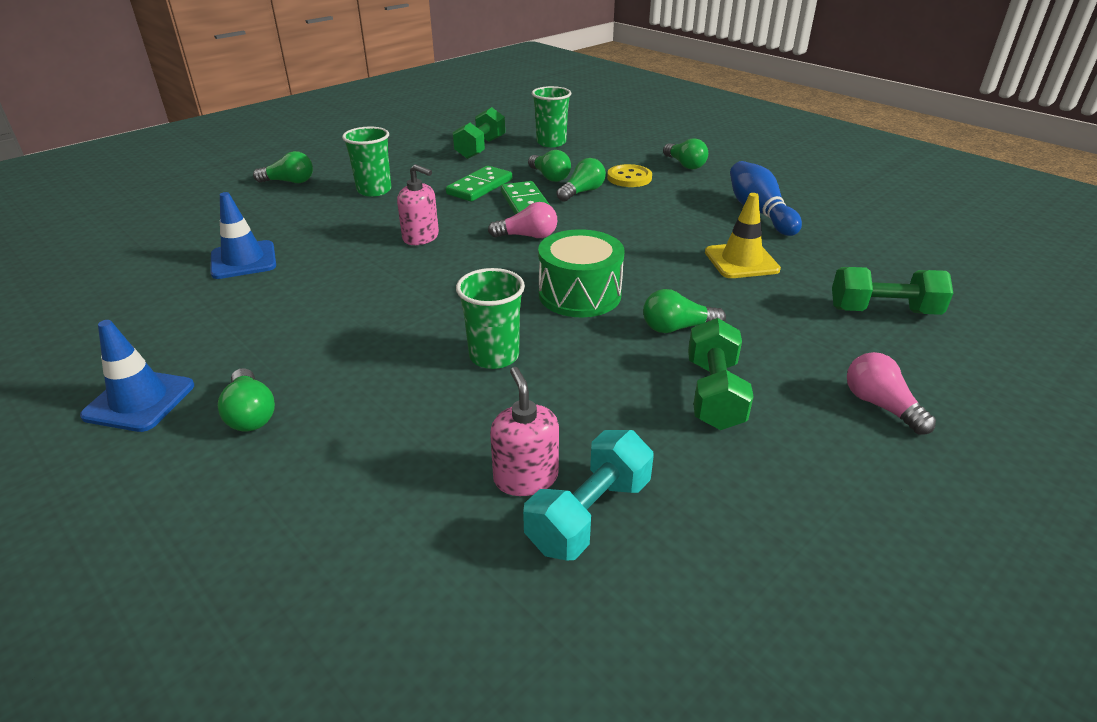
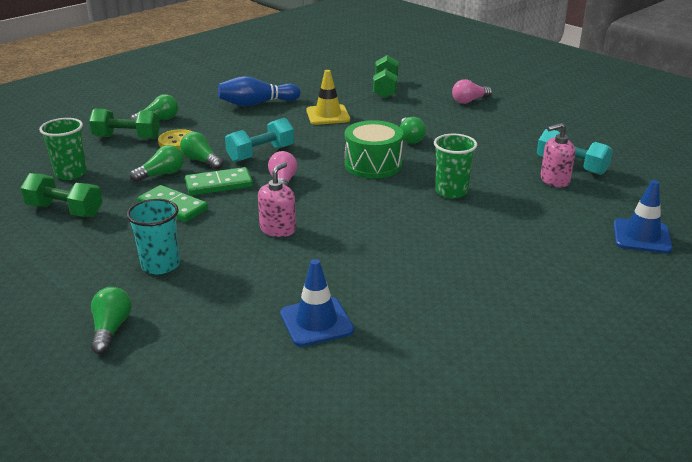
camera: 90 degrees left, 5 degrees down
(139, 401) = (541, 325): blue traffic cone -> blue traffic cone (641, 236)
(251, 414) = (538, 272): green light bulb -> none
(374, 190) = (160, 265): green cup -> turquoise cup
(604, 221) = (261, 154): none -> turquoise dumbbell
(714, 394) = (471, 134): green dumbbell -> green dumbbell (127, 137)

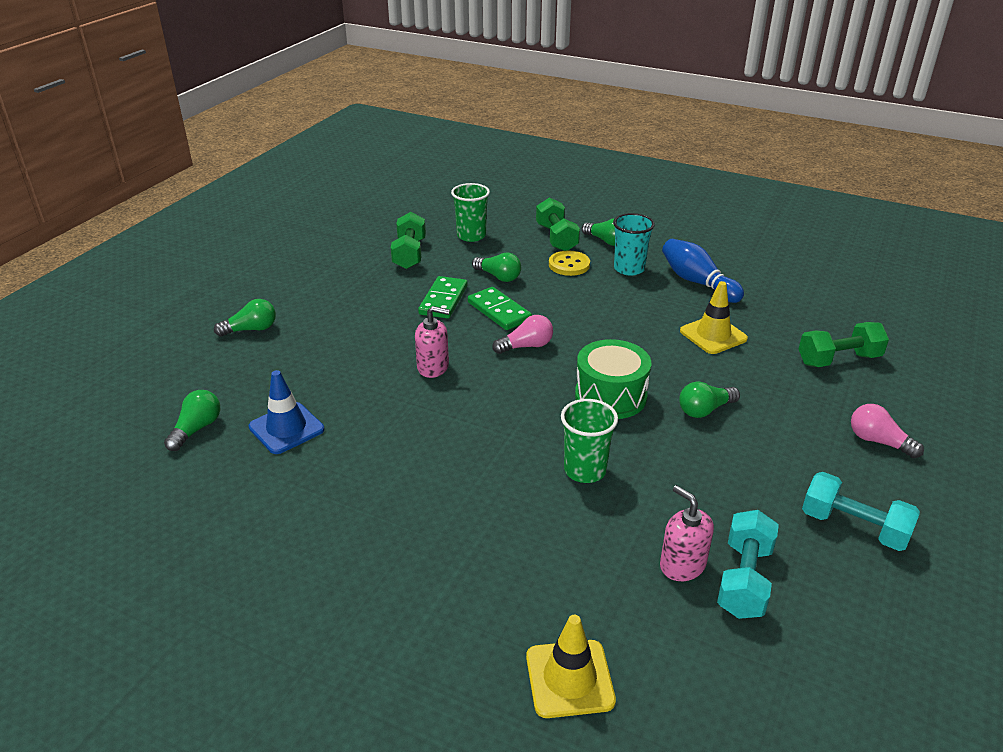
camera: 70 degrees right, 5 degrees up
(160, 265) = (346, 323): turquoise cup -> turquoise cup (629, 269)
(201, 161) = (539, 288): green light bulb -> green light bulb (197, 429)
(261, 154) = (580, 317): turquoise dumbbell -> turquoise dumbbell (853, 527)
(641, 236) = (569, 678): blue traffic cone -> yellow traffic cone

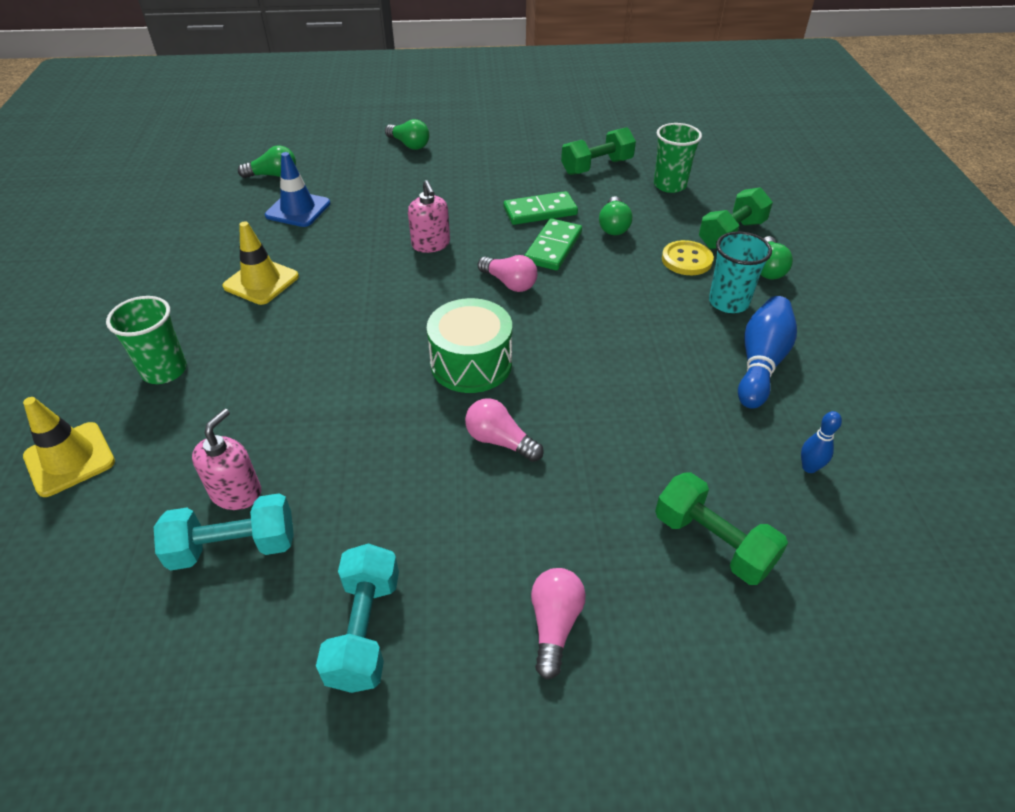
camera: 60 degrees right, 10 degrees up
(585, 470) = (341, 383): green cup -> green cup (164, 370)
(705, 410) = (500, 441): green light bulb -> pink light bulb
(713, 335) = (656, 408): yellow traffic cone -> yellow traffic cone (261, 281)
(796, 304) = (809, 467): none -> blue bowling pin

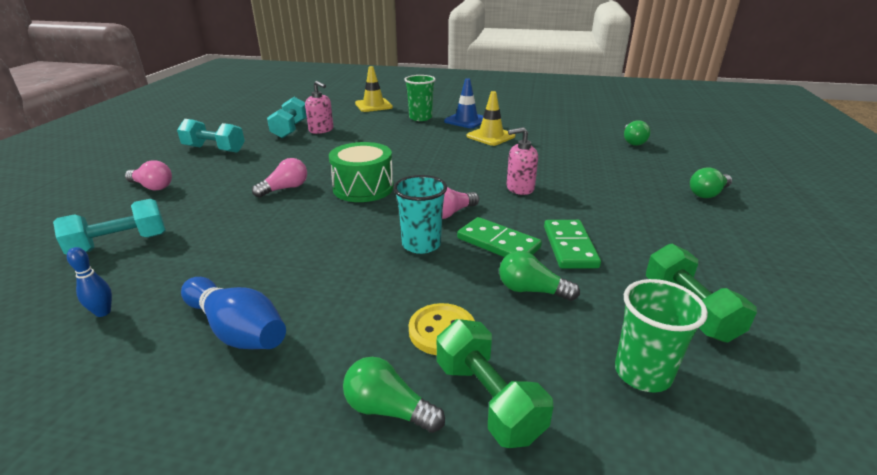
camera: 105 degrees right, 15 degrees down
(298, 209) = (580, 147): blue traffic cone -> blue traffic cone (466, 120)
(713, 542) = (119, 244): green dumbbell -> turquoise dumbbell
(728, 302) = (344, 340): turquoise cup -> turquoise cup (421, 244)

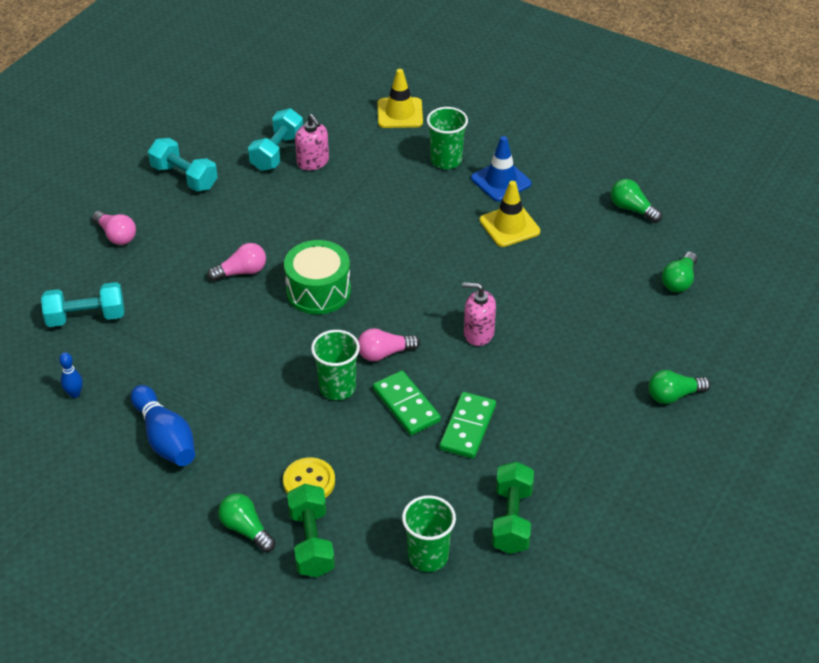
camera: 20 degrees right, 15 degrees up
(421, 244) = (337, 388): turquoise cup -> green cup
(531, 290) = (400, 465): green light bulb -> green light bulb (632, 209)

